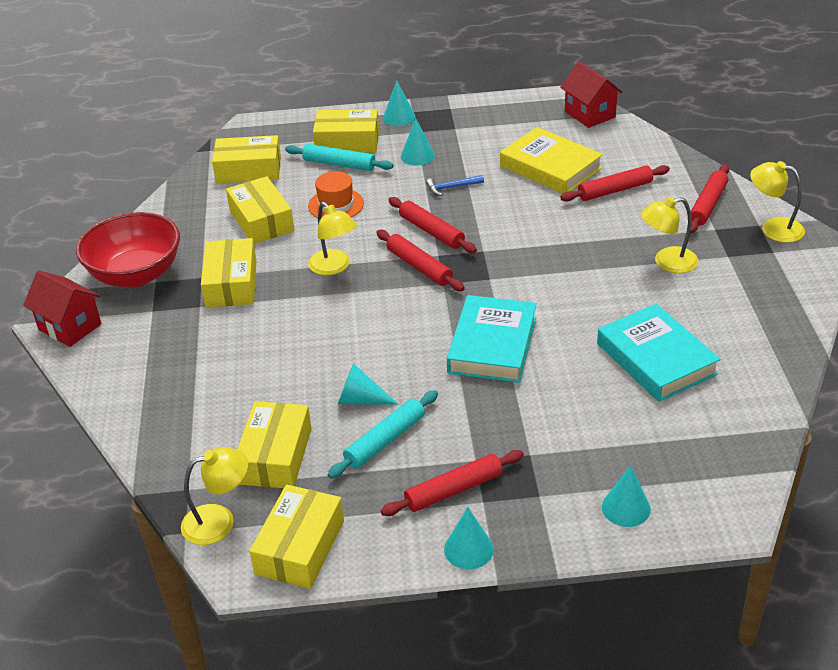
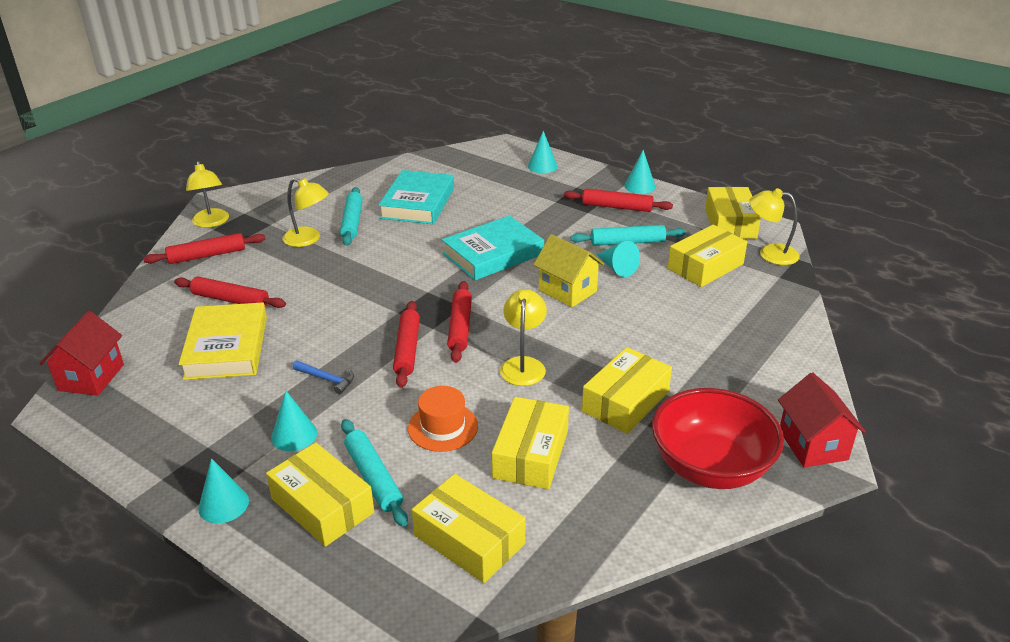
camera: 140 degrees left, 5 degrees down
(300, 547) = (730, 223): yellow box -> yellow box turned 60 degrees counterclockwise
(376, 347) = (567, 291): none -> yellow house
(669, 300) = (352, 222): none -> turquoise rolling pin

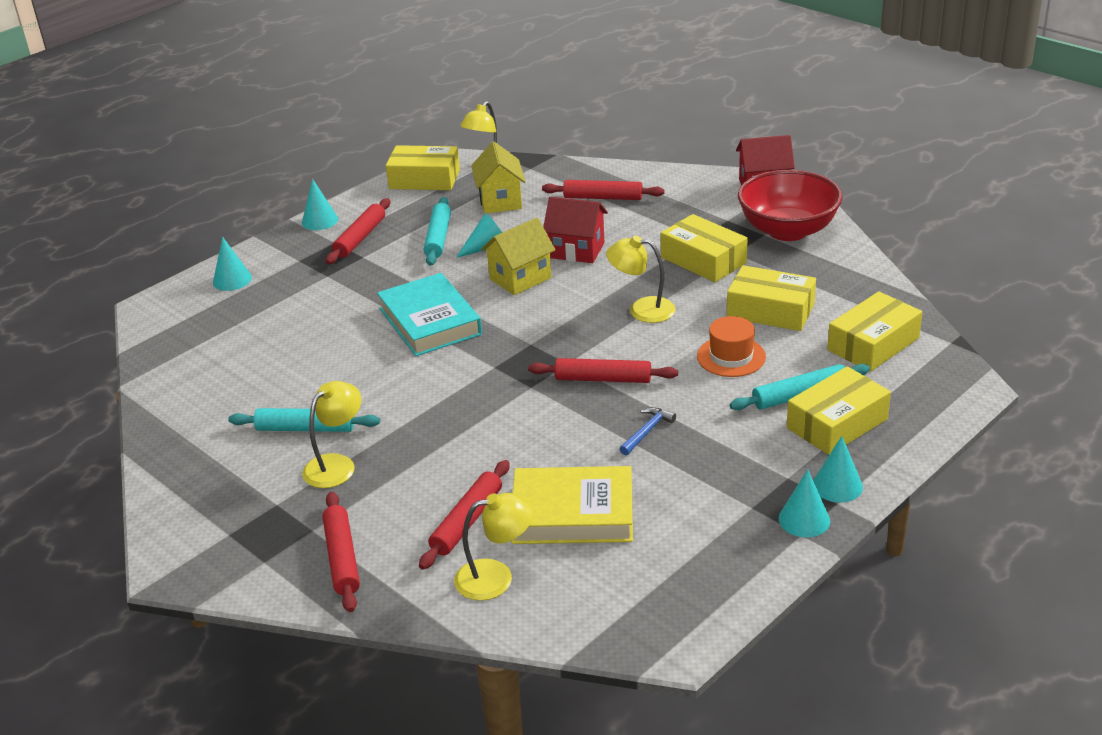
camera: 80 degrees left, 0 degrees up
(91, 377) = (615, 626): red house -> red house (576, 250)
(211, 222) = (244, 565): yellow lamp -> yellow lamp (496, 577)
(294, 435) = (737, 448): turquoise cone -> turquoise cone (804, 519)
(417, 203) = (280, 375): turquoise book -> none
(460, 327) = (570, 345): red rolling pin -> red rolling pin (603, 197)
(705, 266) = (500, 201): yellow box -> yellow house

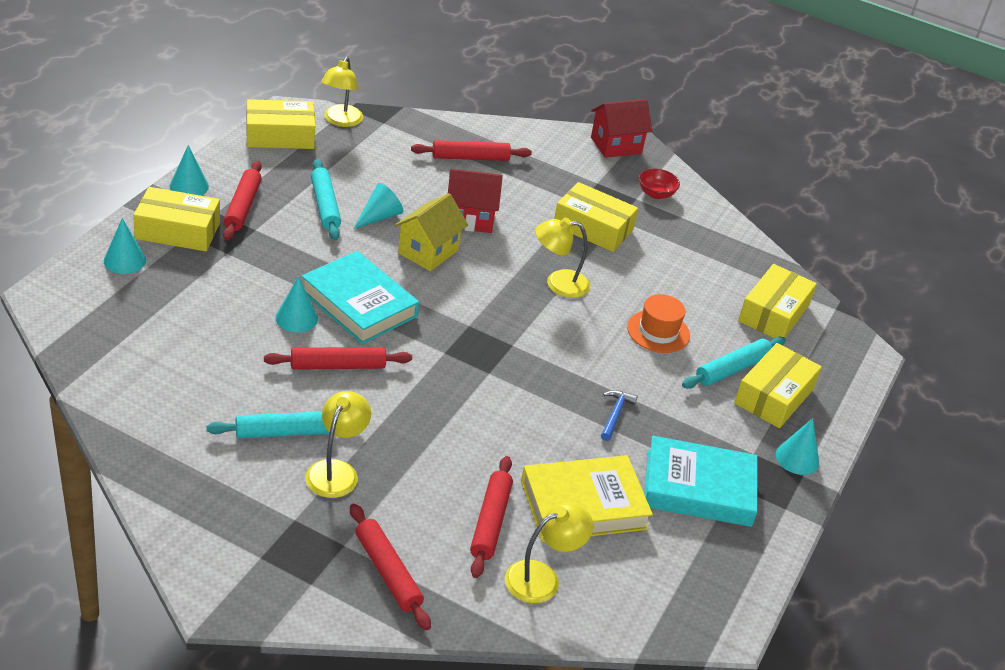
camera: 25 degrees left, 5 degrees up
(500, 201) = (370, 161): yellow house -> none
(603, 379) = (553, 361): red rolling pin -> red rolling pin (337, 366)
(708, 506) = (698, 488): none -> turquoise book
(770, 311) = (673, 281): yellow box -> yellow box (177, 231)
(788, 230) = (656, 194): red bowl -> red bowl, size x0.43
(804, 519) = (783, 494): turquoise cone -> turquoise cone (296, 318)

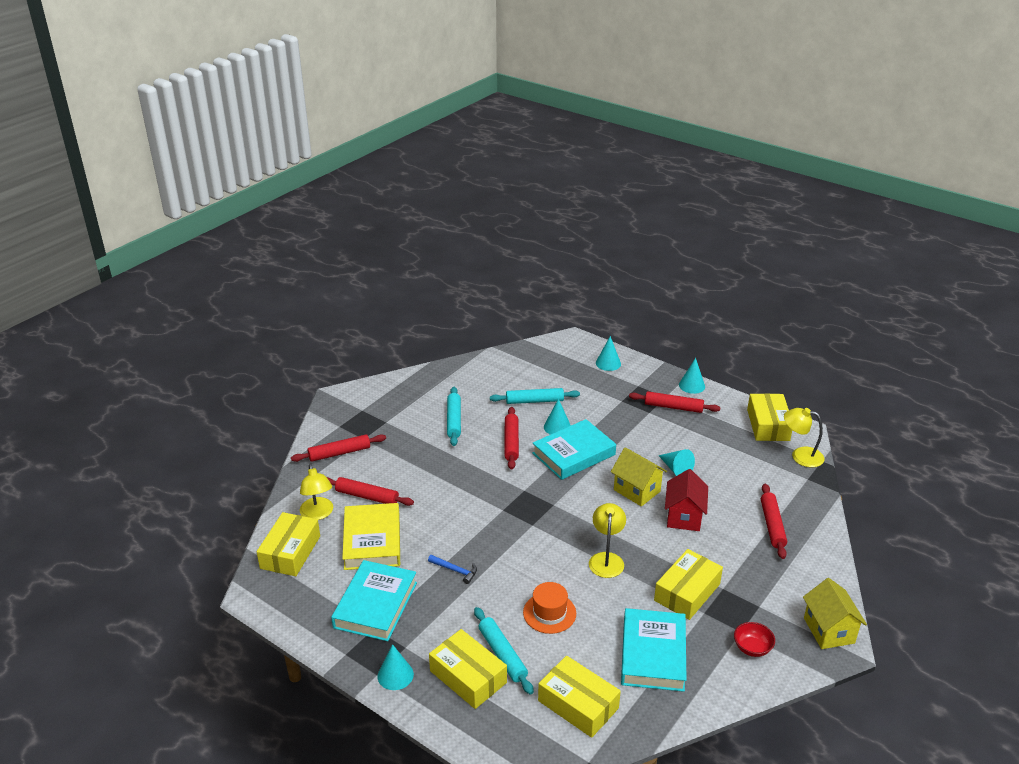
camera: 105 degrees right, 5 degrees down
(177, 231) = (641, 381): yellow box -> yellow box (290, 552)
(325, 206) = (683, 443): turquoise rolling pin -> turquoise rolling pin (534, 401)
(336, 471) = (420, 438): yellow lamp -> none
(616, 145) = (829, 630): red house -> yellow house
(688, 258) = (653, 654): none -> turquoise book

